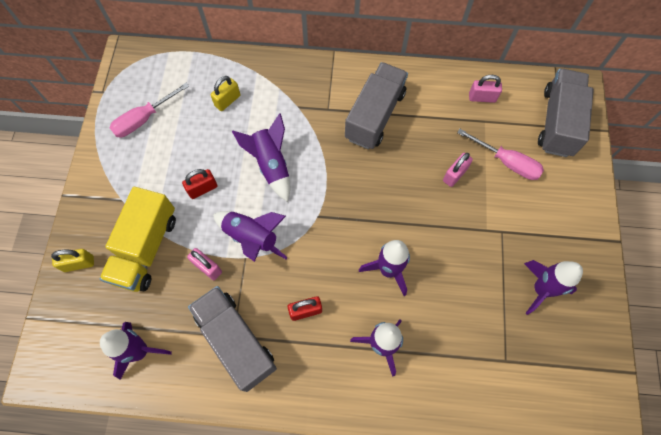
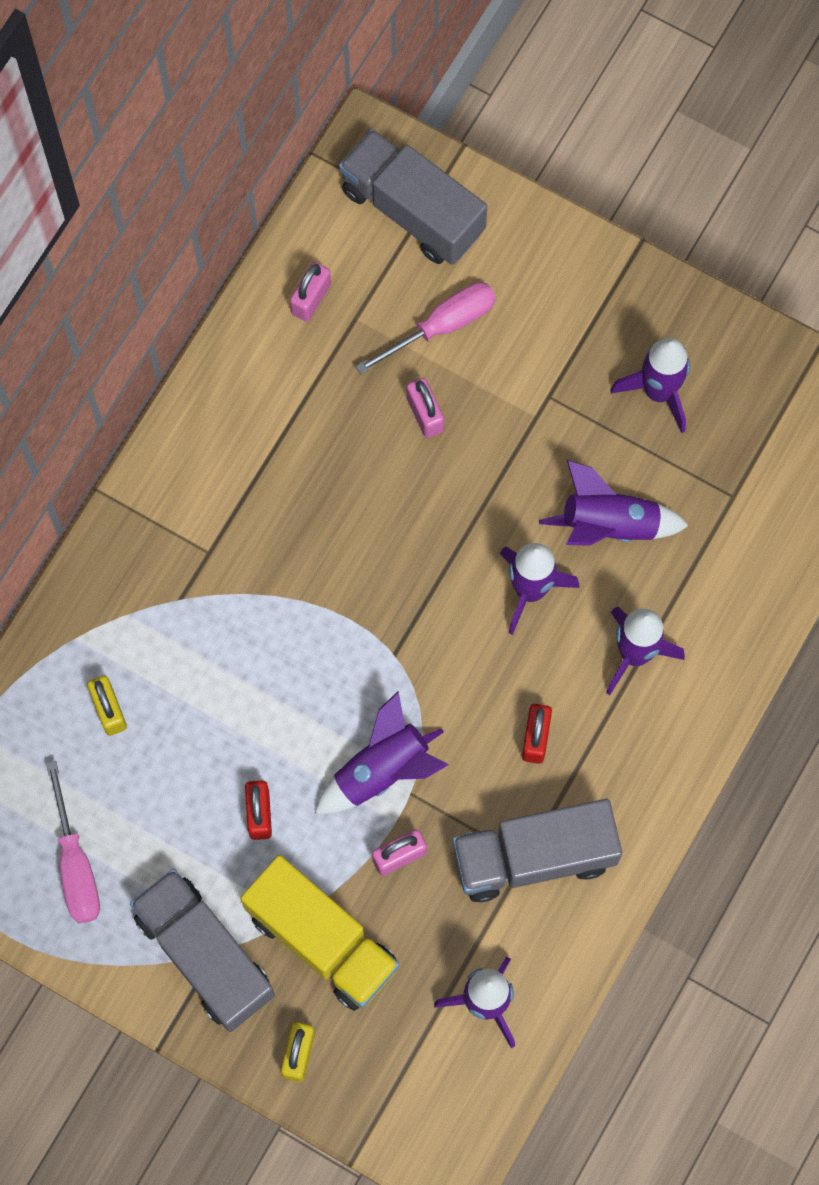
camera: 65 degrees left, 5 degrees up
(271, 165) = (269, 688): purple rocket -> purple rocket (609, 525)
(375, 115) = (259, 483): grey truck -> grey truck (205, 955)

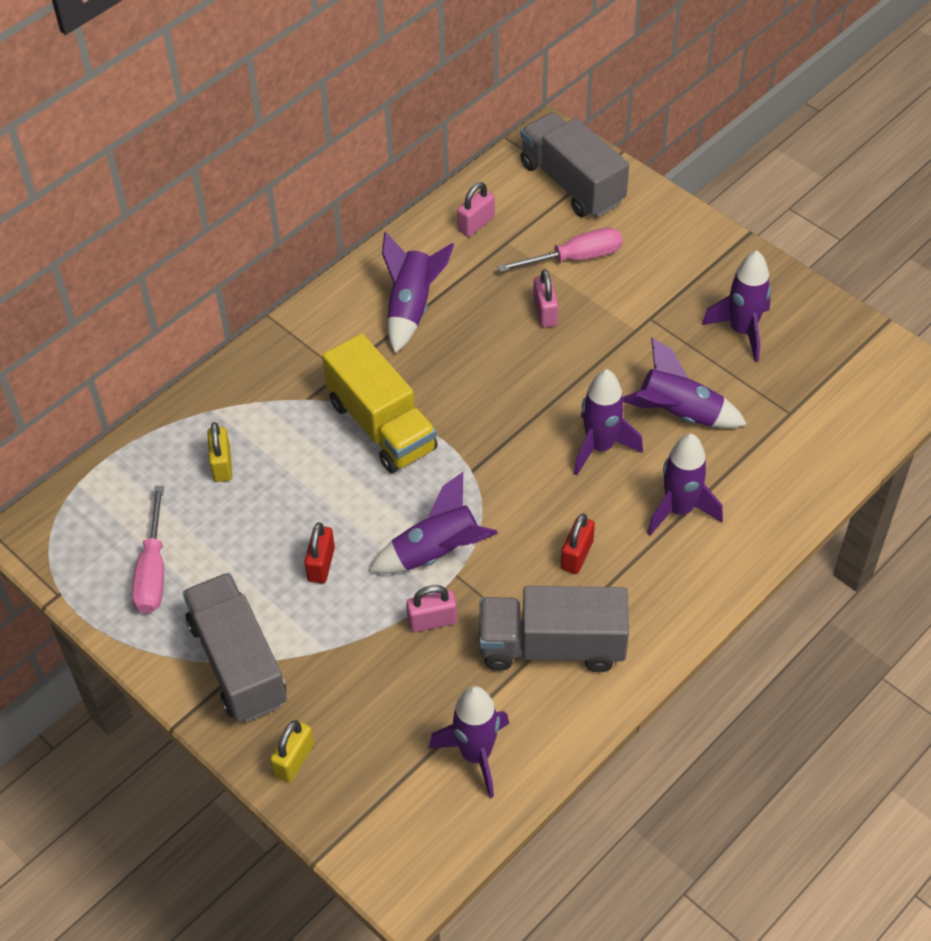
camera: 15 degrees right, 20 degrees down
(266, 442) = (411, 307): none -> purple rocket
(322, 940) = (344, 672): yellow truck -> yellow truck (382, 426)

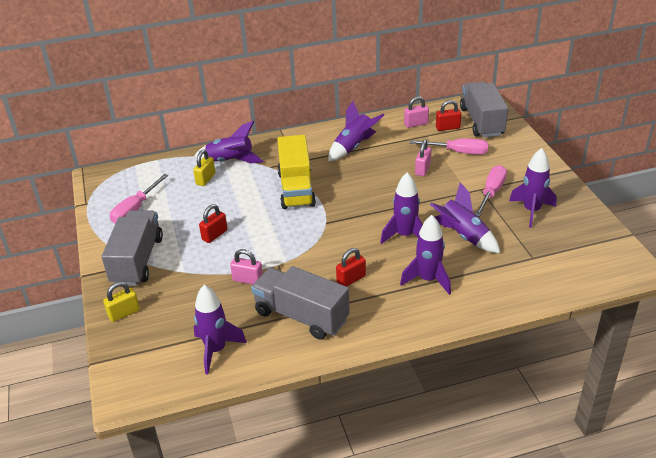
camera: 30 degrees right, 15 degrees down
(436, 553) = (276, 251): purple rocket -> purple rocket (230, 161)
(529, 214) = (447, 128): none -> red padlock
(669, 319) = (491, 193): none -> pink screwdriver

